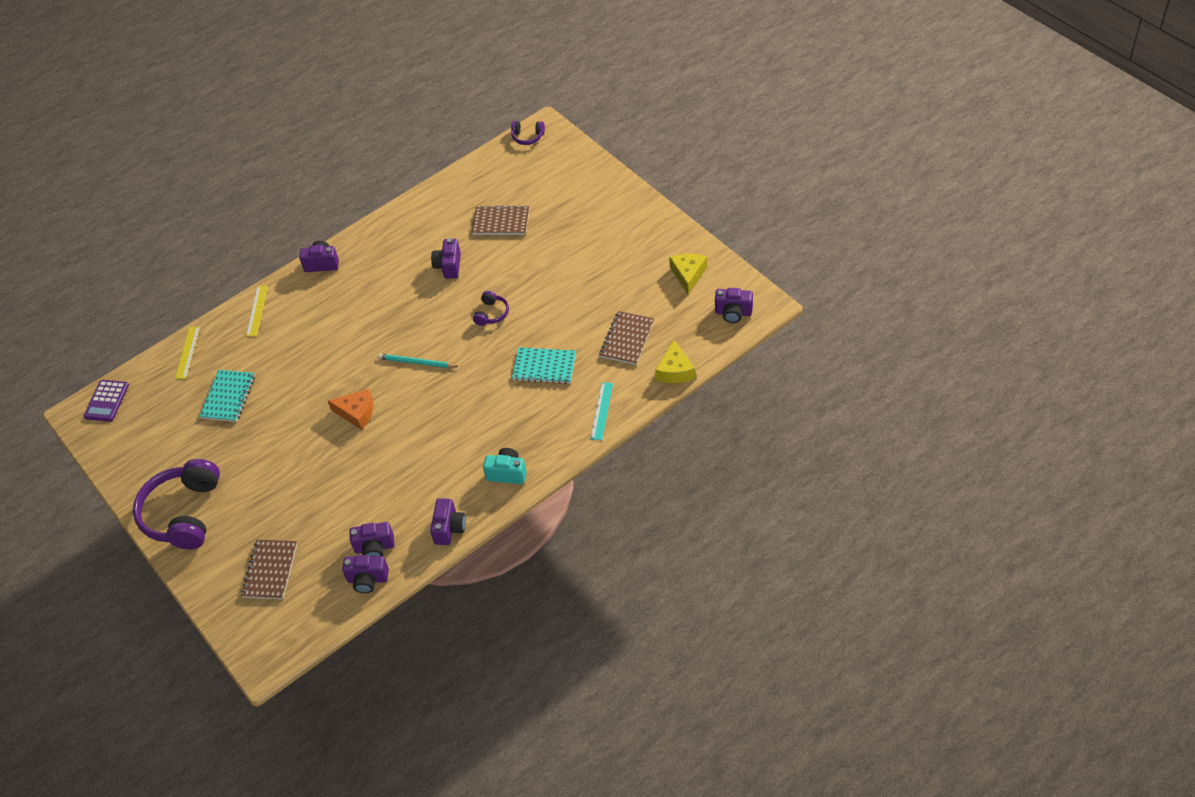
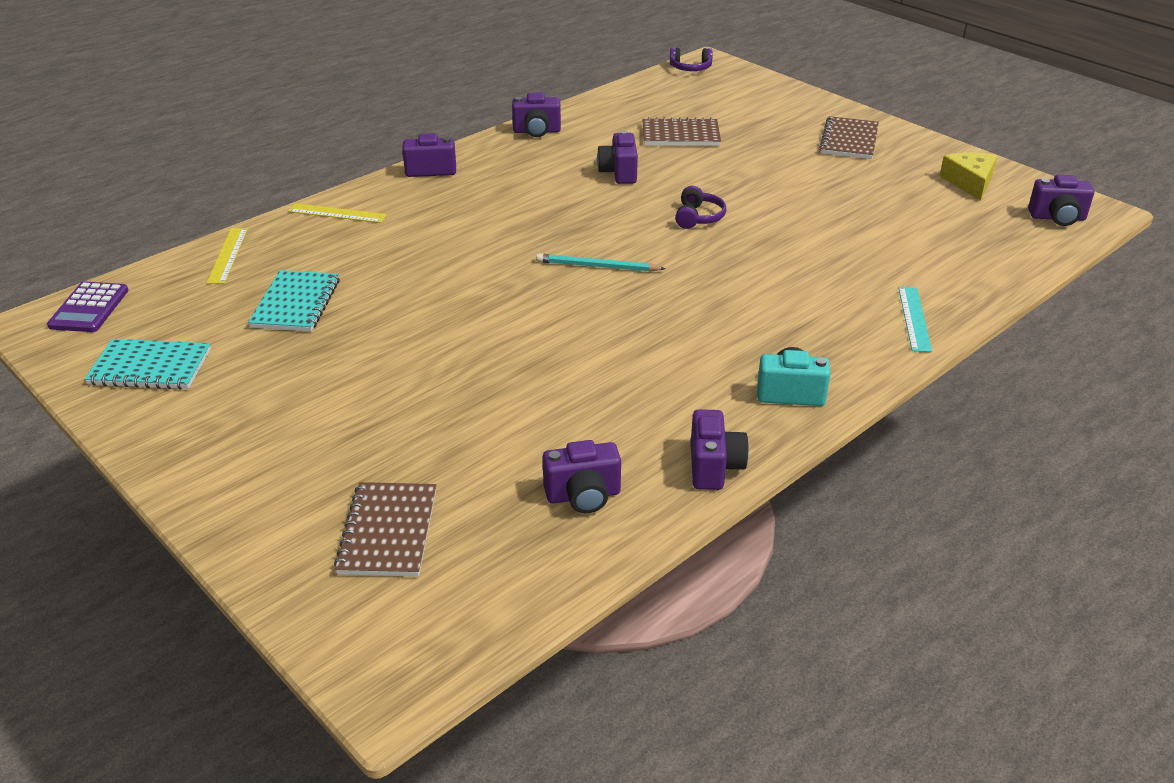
camera: 10 degrees left, 15 degrees down
(184, 513) = (219, 450): purple headphones -> none
(257, 311) = (337, 213): yellow ruler -> yellow ruler turned 75 degrees counterclockwise
(357, 413) = (514, 321): orange cheese -> none
(368, 580) = (581, 544): purple camera -> purple camera (537, 131)
(544, 367) = (801, 271): turquoise notebook -> turquoise notebook (150, 367)
(627, 339) = (914, 243): brown notebook -> brown notebook (849, 140)
(675, 370) = (1006, 275): yellow cheese -> none

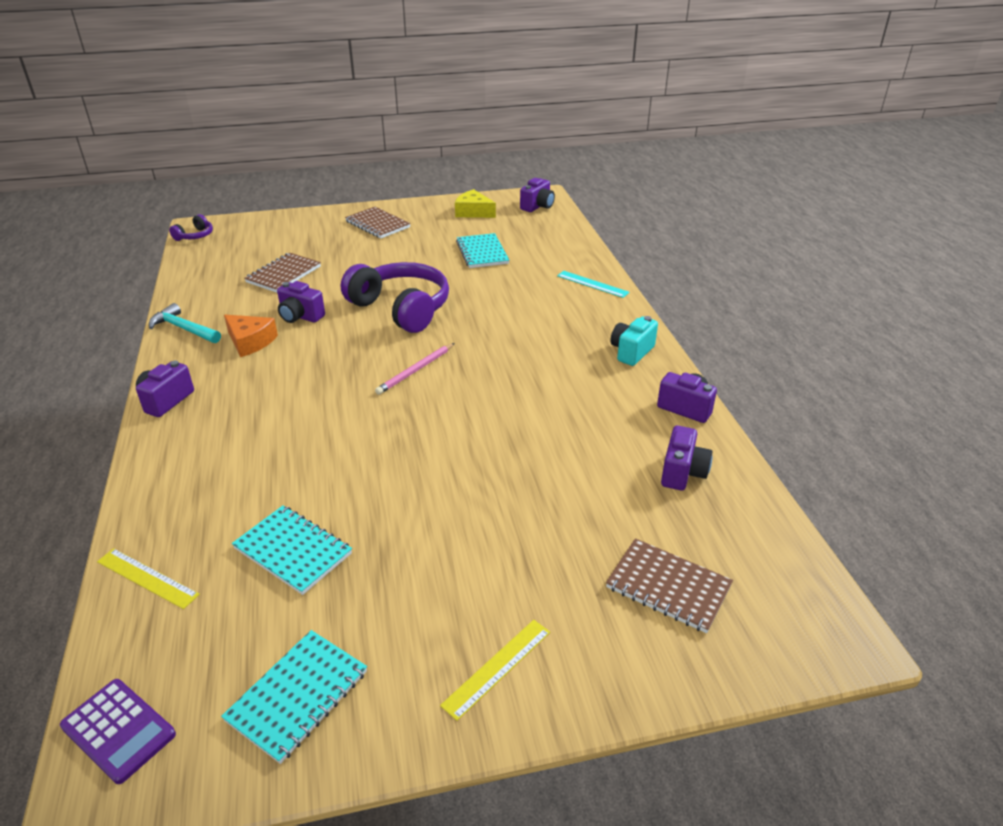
camera: 60 degrees left, 0 degrees up
(337, 213) = (165, 478): yellow ruler -> yellow ruler (497, 667)
(537, 131) = (184, 329): purple camera -> turquoise hammer
(551, 167) = (250, 342): none -> orange cheese
(598, 266) = (416, 370): turquoise pencil -> pink pencil
(698, 217) = (401, 308): purple headphones -> purple headphones, size x2.25
(881, 221) = (482, 253): none -> turquoise notebook

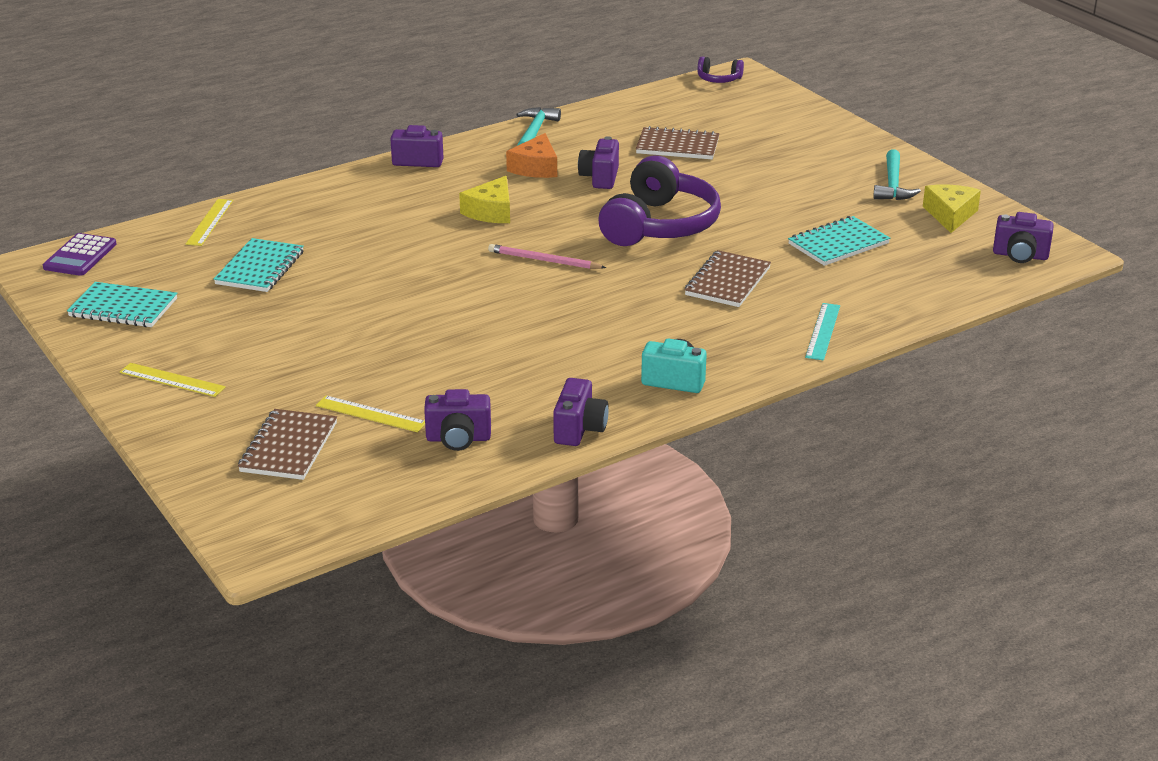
camera: 70 degrees right, 5 degrees down
(307, 380) = (491, 212): none -> yellow cheese
(377, 224) = (848, 164): brown notebook -> brown notebook (727, 281)
(418, 218) = (893, 184): none -> turquoise hammer
(625, 518) = (370, 414): none -> yellow ruler

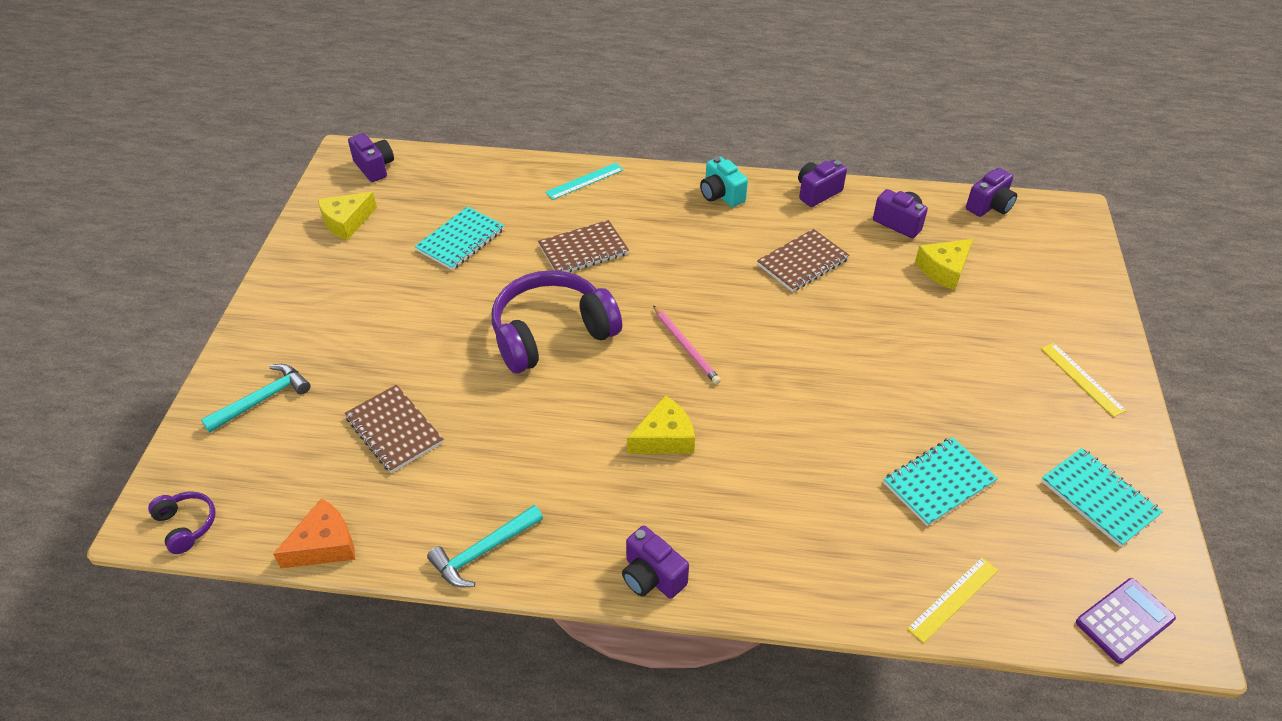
camera: 140 degrees left, 15 degrees up
(289, 447) = (1018, 271): brown notebook -> brown notebook (802, 262)
(370, 414) = (944, 270): yellow ruler -> yellow cheese
(535, 168) = (554, 482): orange cheese -> orange cheese (324, 544)
(600, 178) = (519, 426): purple camera -> purple camera (989, 206)
(838, 244) = (460, 240): turquoise notebook -> turquoise notebook turned 60 degrees counterclockwise
(893, 184) = (324, 272): turquoise hammer -> turquoise hammer (262, 399)

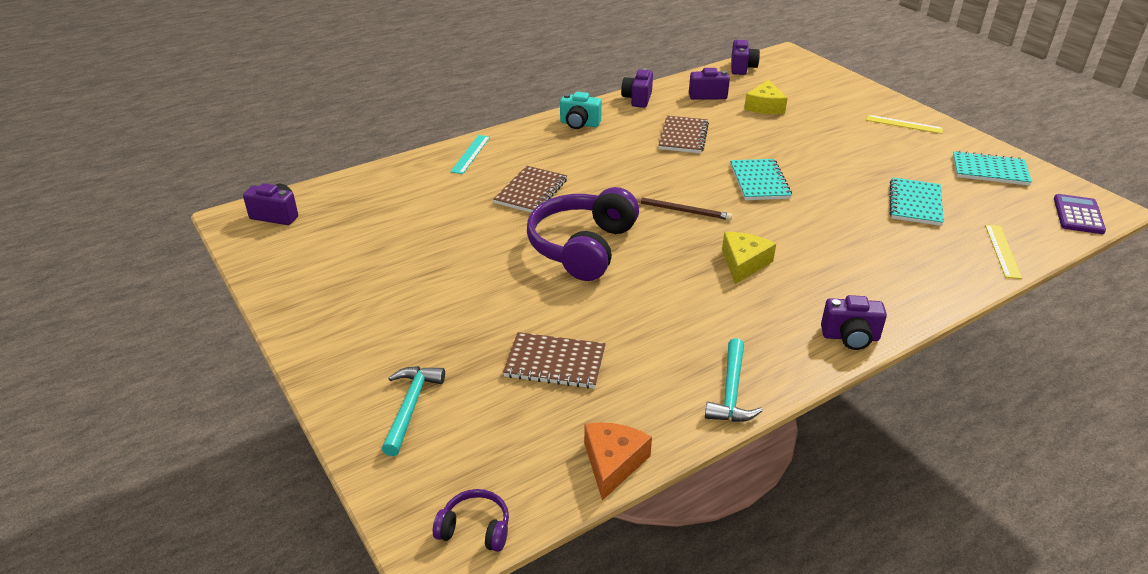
camera: 40 degrees left, 10 degrees down
(346, 222) = (305, 259): yellow cheese -> none
(460, 240) = (426, 227): turquoise notebook -> turquoise notebook (759, 181)
(685, 346) = (681, 210): pink pencil -> brown pencil

